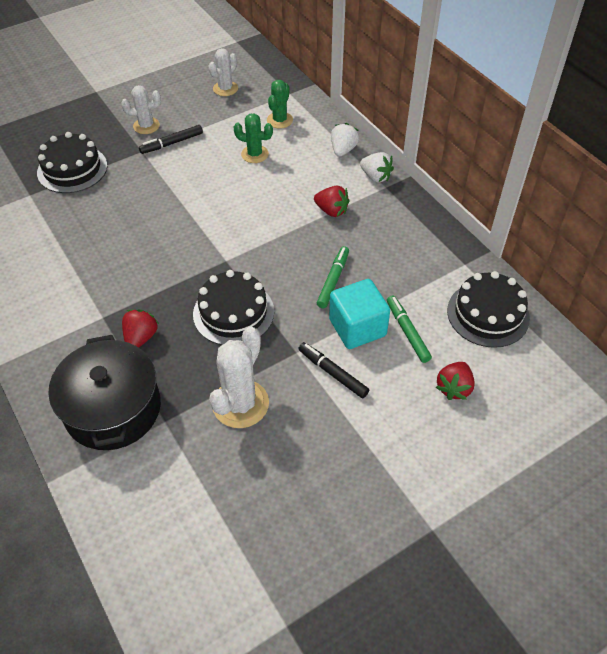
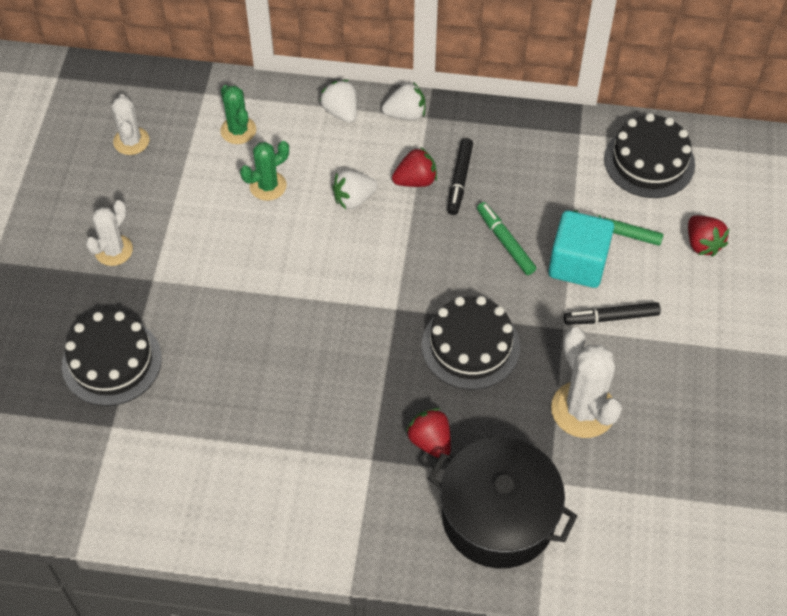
camera: 50 degrees left, 5 degrees up
(172, 143) = (170, 245): black marker -> black marker (459, 180)
(286, 193) = (354, 199): none -> white strawberry

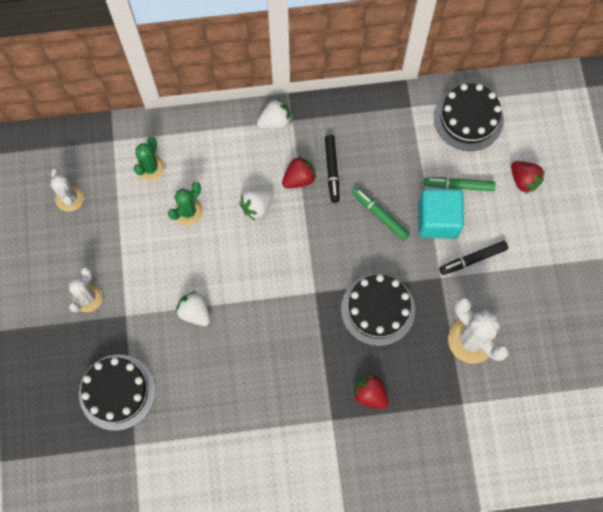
camera: 15 degrees left, 15 degrees up
(238, 130) = (150, 168): green cactus -> green cactus turned 60 degrees clockwise
(341, 112) = (225, 131): white strawberry -> white strawberry (195, 312)
(498, 516) = (433, 440): black pot -> none

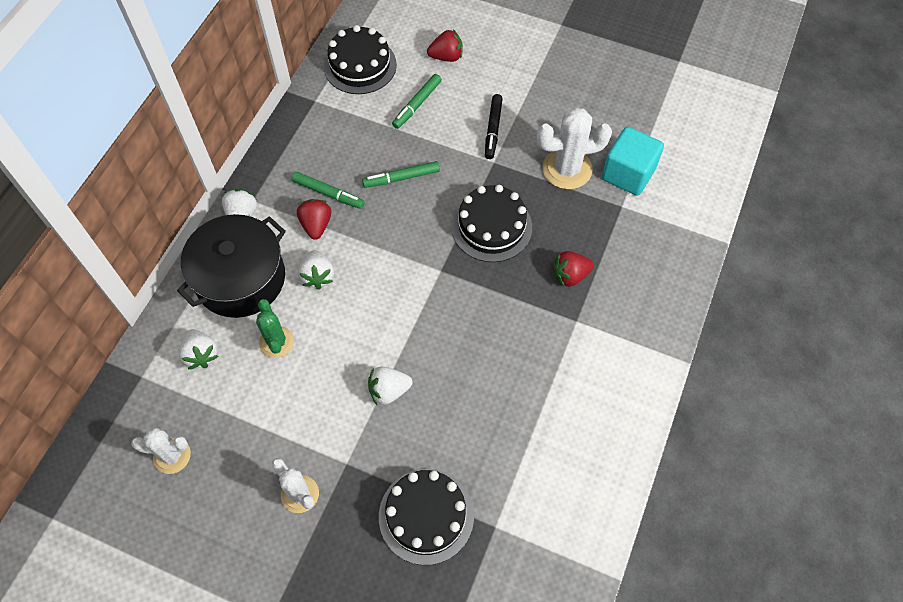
camera: 60 degrees left, 10 degrees down
(150, 168) = (201, 355): green cactus -> white strawberry
(223, 155) = (240, 278): none -> black pot
(332, 170) = (328, 193): black marker -> green marker
(437, 220) = (438, 136): turquoise cube -> turquoise cube (628, 174)

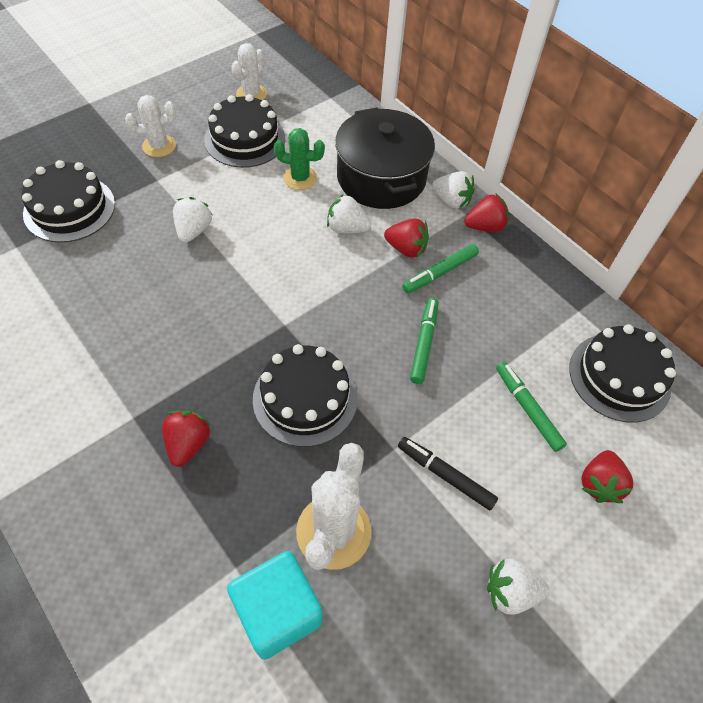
camera: 115 degrees right, 5 degrees down
(201, 355) = (324, 132): white strawberry -> white strawberry (510, 592)
(247, 420) = (245, 139): none -> black cake
(260, 182) = (485, 226): none -> red strawberry

